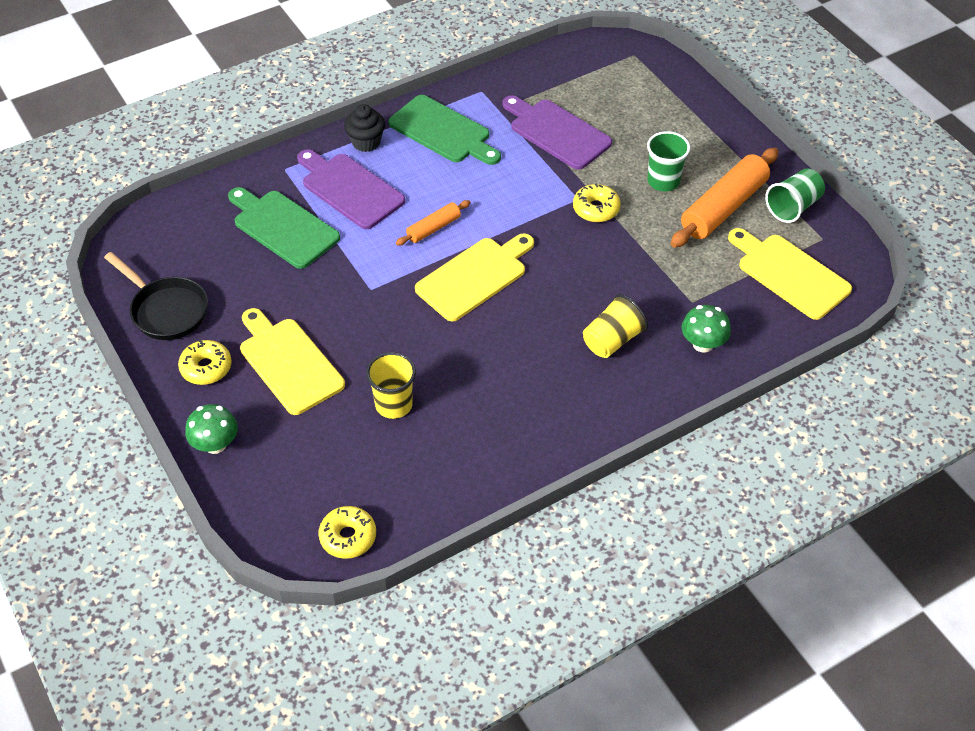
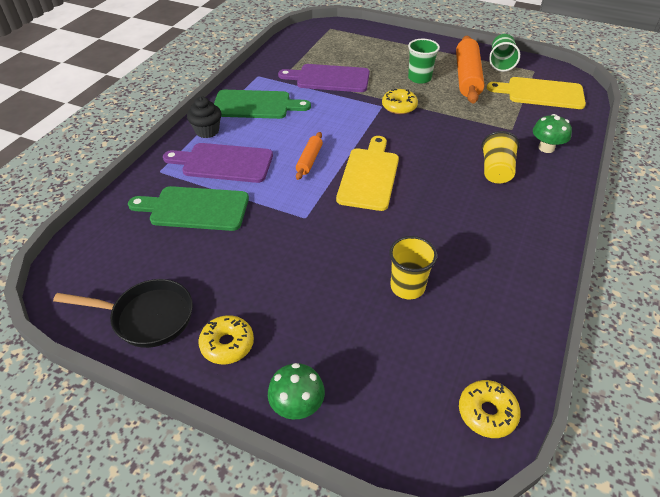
camera: 35 degrees left, 5 degrees down
(288, 363) = (295, 301): yellow cutting board -> none

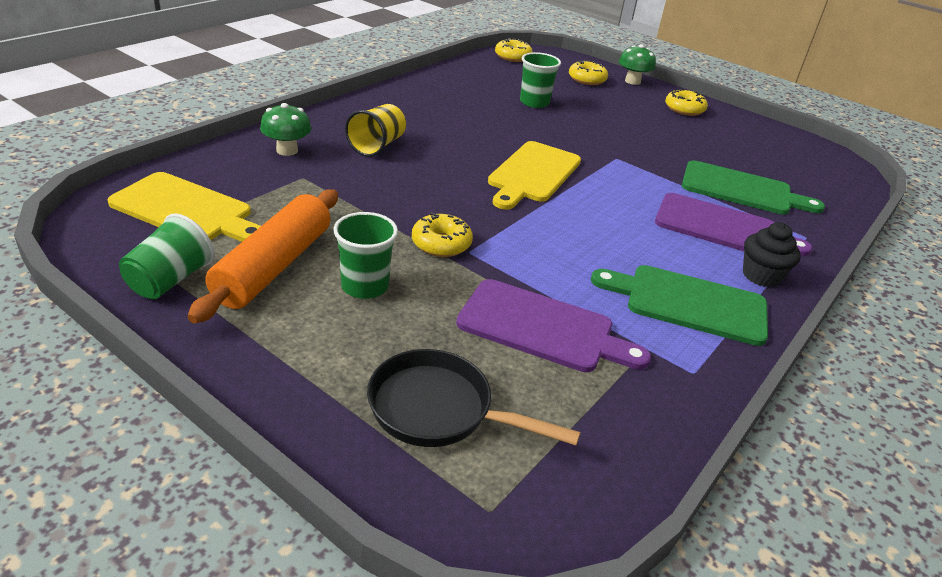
camera: 170 degrees left, 10 degrees down
(147, 317) = (754, 133): black pan -> black pan (439, 410)
(309, 160) = (604, 205): orange rolling pin -> none
(362, 380) = (587, 79): none -> yellow donut
(407, 287) = (534, 102): yellow cup -> green cup

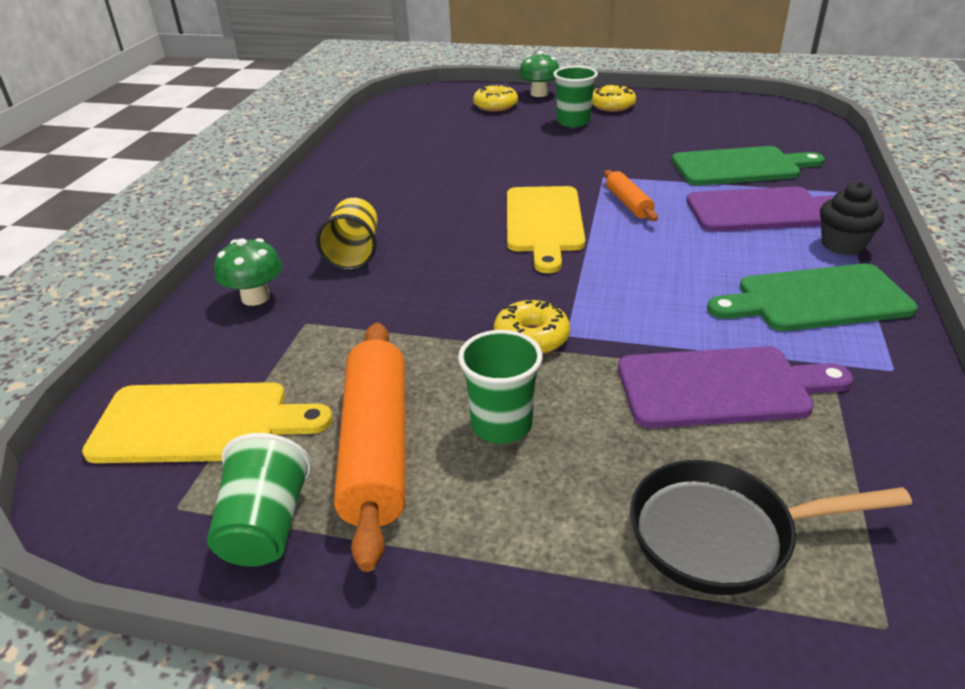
camera: 20 degrees left, 0 degrees up
(512, 57) = (400, 106): yellow donut -> none
(534, 102) = (469, 146): green cup -> green cup (573, 122)
(614, 184) = (628, 203): none -> orange rolling pin

